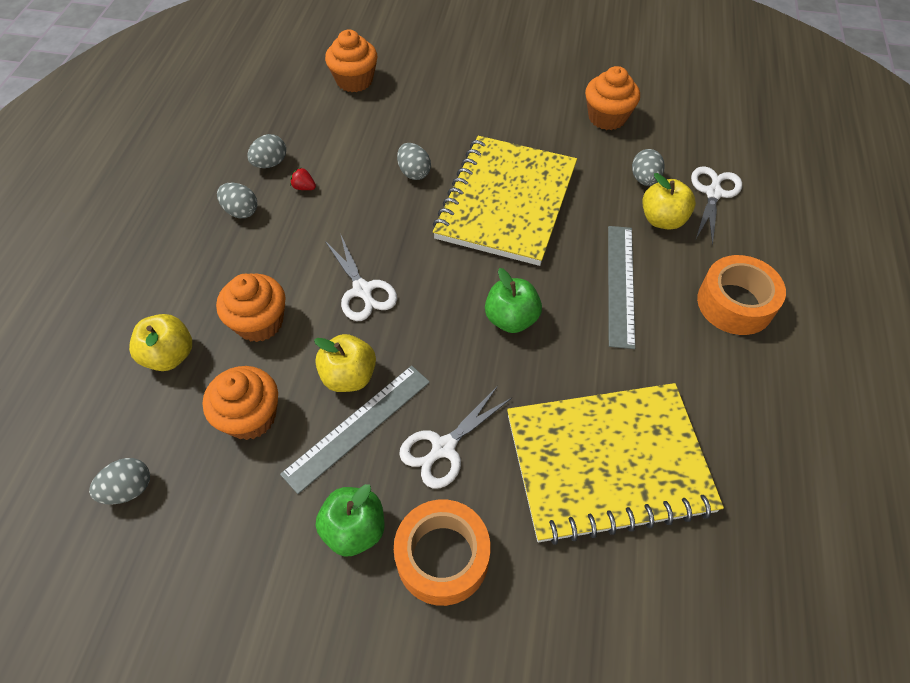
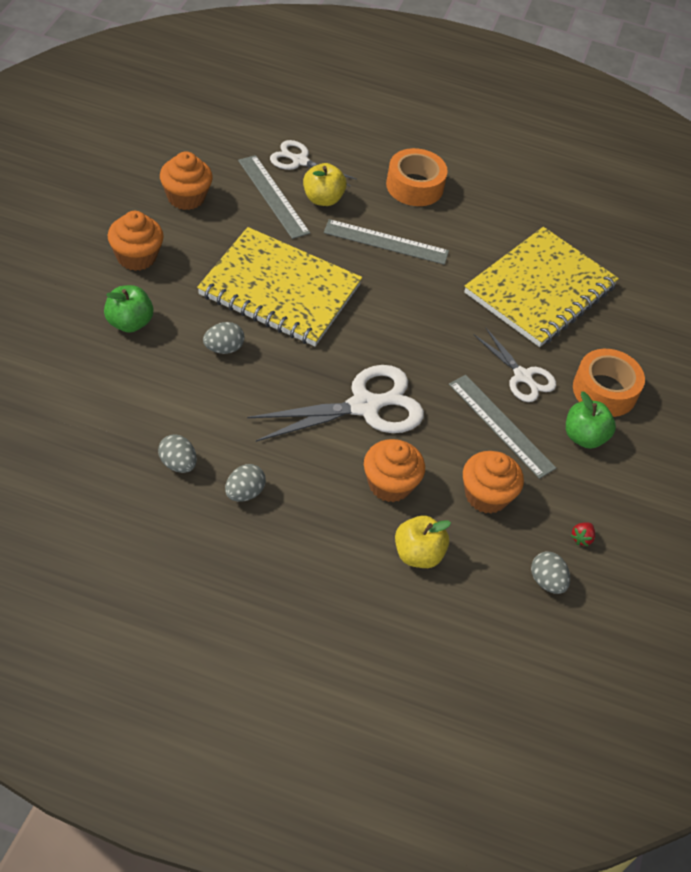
camera: 90 degrees left, 5 degrees down
(304, 187) = (222, 437): red strawberry -> red strawberry (581, 538)
(349, 376) = (454, 426): yellow apple -> none
(354, 81) = (59, 377): orange cupcake -> orange cupcake (136, 257)
(362, 291) = (365, 406): white scissors -> white scissors, size x1.67
(511, 319) = (410, 314): green apple -> green apple (129, 323)
(608, 463) = (540, 290): yellow notebook -> yellow notebook turned 45 degrees clockwise
(644, 179) = (273, 196): grey egg -> grey ruler

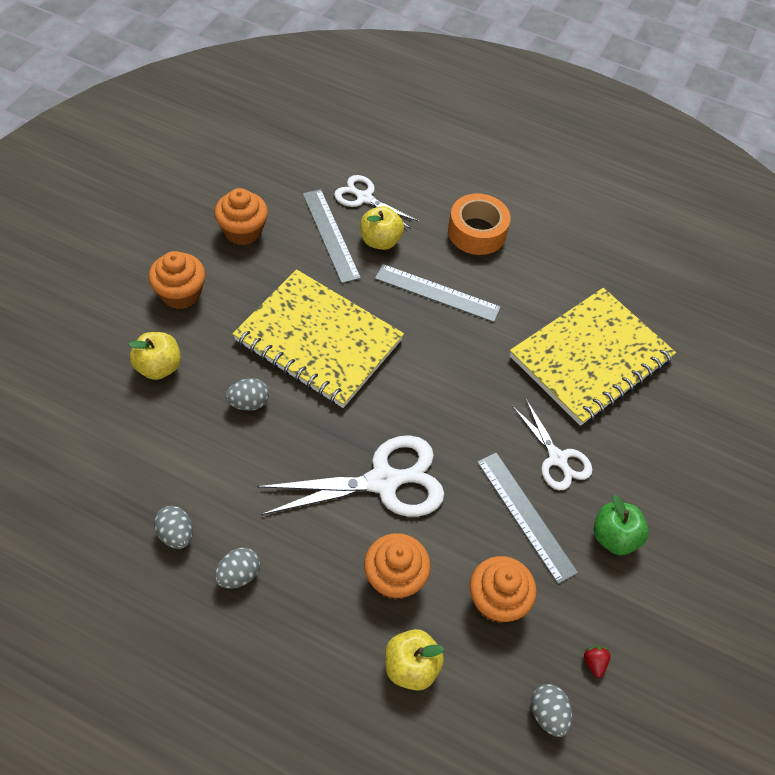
camera: 10 degrees right, 5 degrees up
(129, 323) = (159, 367): green apple -> yellow apple
(581, 538) = (594, 662): red strawberry -> red strawberry turned 135 degrees clockwise
(604, 391) = (644, 482): orange tape -> none

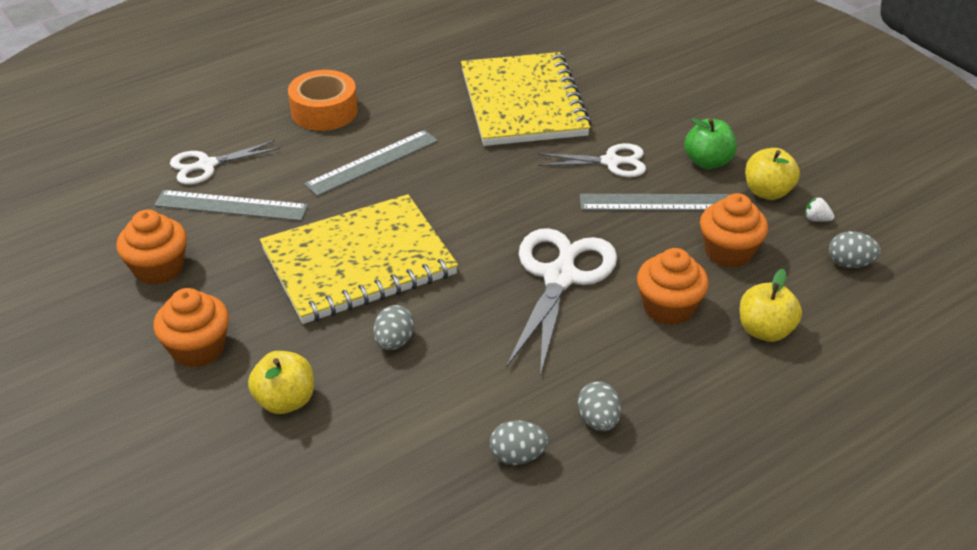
camera: 55 degrees left, 15 degrees down
(380, 241) = (273, 175): yellow apple -> yellow apple (767, 192)
(594, 662) = (816, 219): red strawberry -> white strawberry

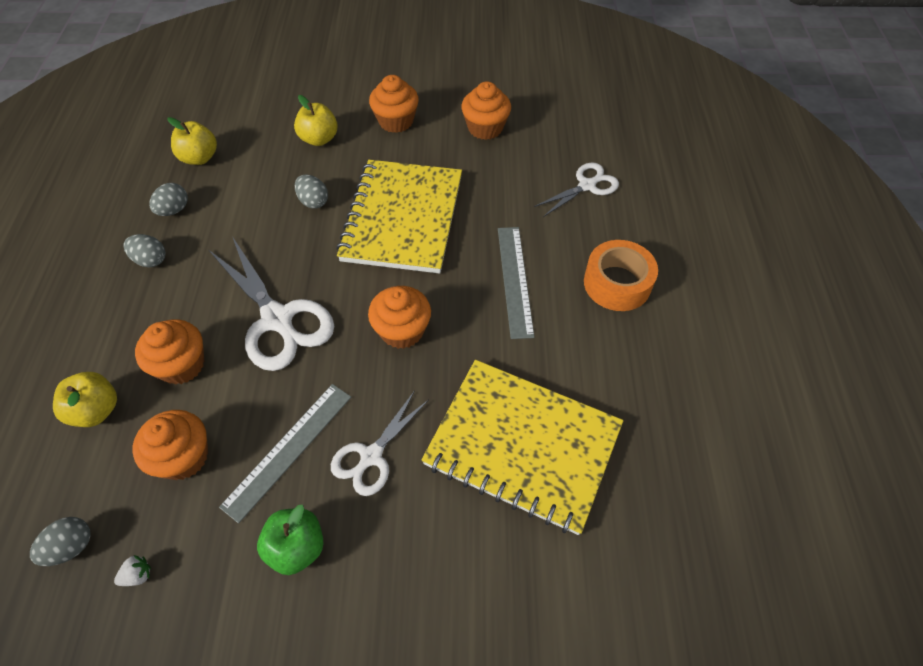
camera: 125 degrees right, 15 degrees up
(206, 165) = (587, 185): white scissors -> white scissors turned 45 degrees clockwise
(231, 205) = (525, 181): grey ruler -> none
(490, 199) = (402, 330): none -> orange cupcake
(767, 192) = (209, 565): yellow apple -> yellow apple (200, 158)

